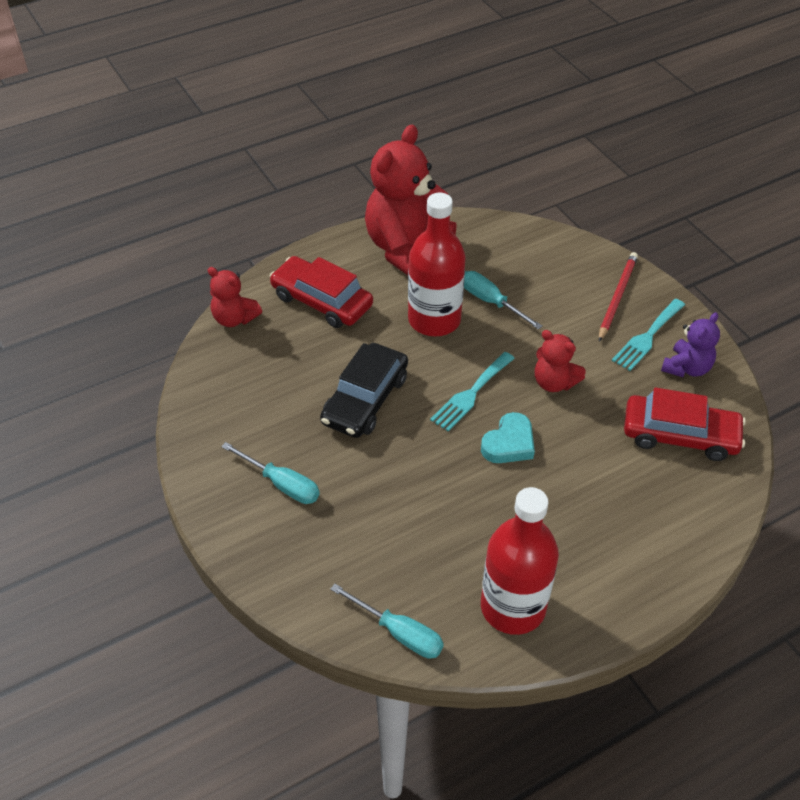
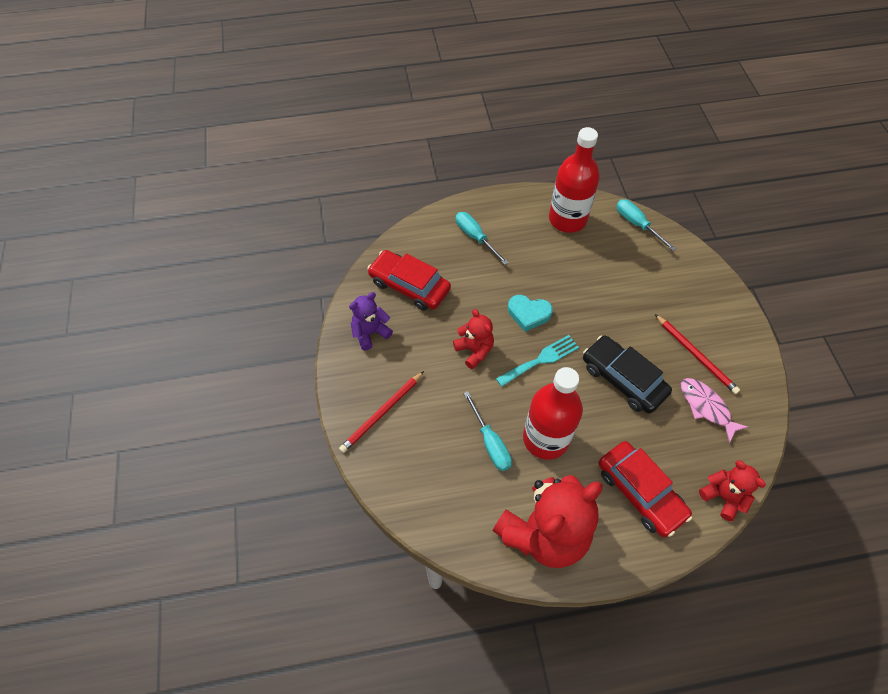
camera: 160 degrees left, 10 degrees up
(259, 396) = (706, 407): none -> pink fish
(278, 452) = (696, 355): none -> red pencil
(281, 484) = (696, 331): turquoise screwdriver -> turquoise screwdriver (475, 237)
(365, 399) = (623, 379): black car -> black car turned 90 degrees counterclockwise
(509, 443) = (528, 314): turquoise heart -> turquoise heart turned 135 degrees counterclockwise
(647, 337) = (382, 367): turquoise fork -> none

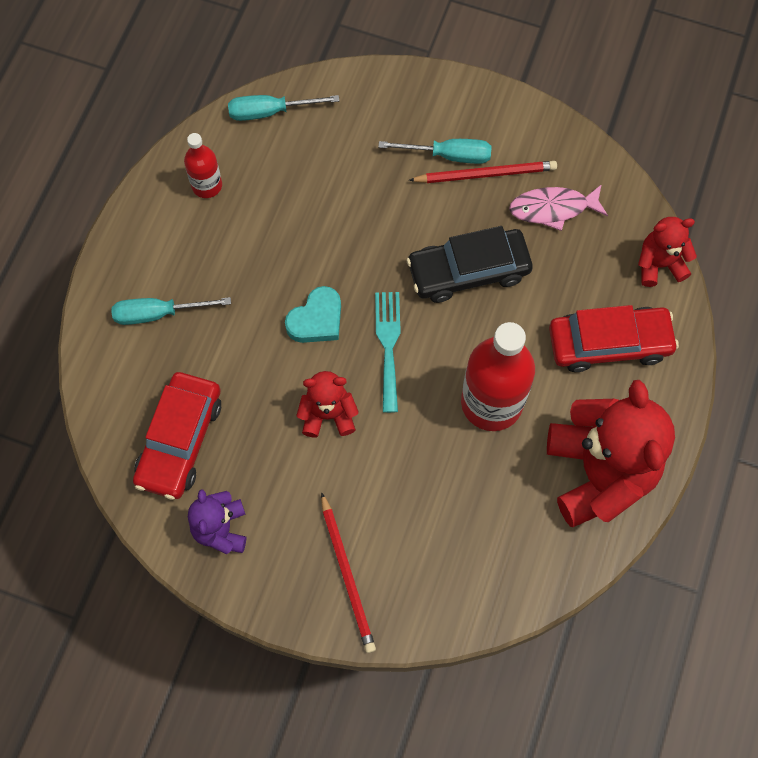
camera: 60 degrees left, 10 degrees up
(409, 286) = (180, 440): red car -> red car turned 45 degrees counterclockwise
(490, 442) = (460, 467): turquoise screwdriver -> turquoise screwdriver (448, 155)
(567, 219) = (207, 185): red bottle -> red bottle, size x0.53

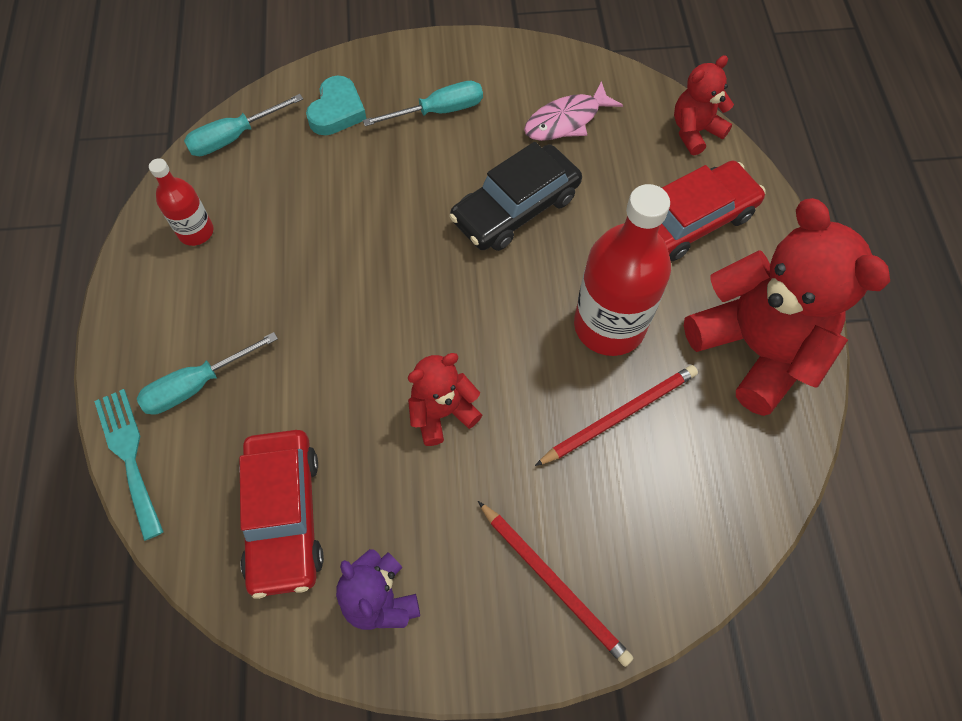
camera: 25 degrees left, 5 degrees down
(316, 320) = (381, 318): turquoise heart -> turquoise heart (337, 111)
(388, 345) = (471, 313): turquoise fork -> turquoise fork (129, 456)
(486, 174) = (484, 114): red pencil -> red pencil (620, 415)

